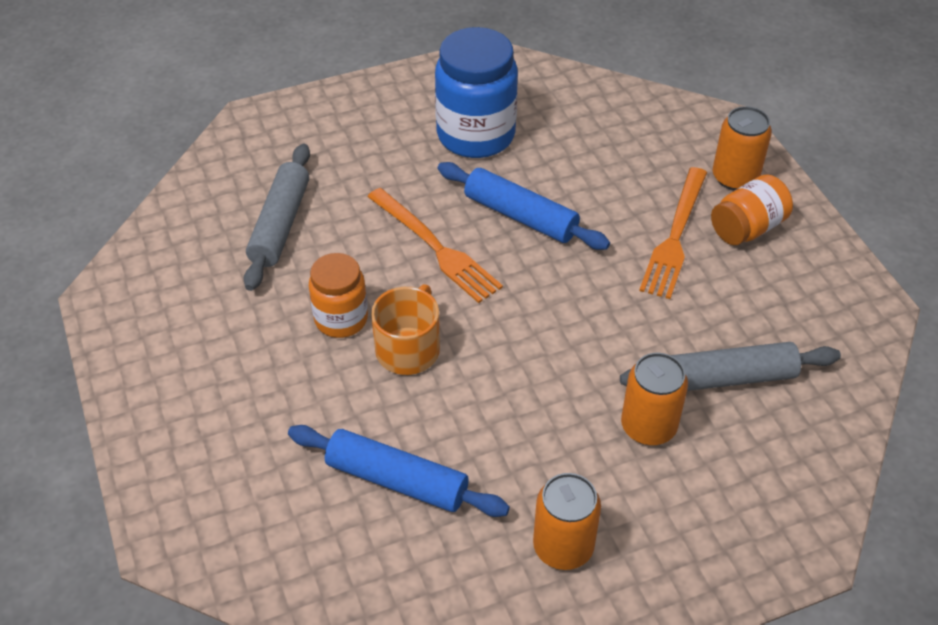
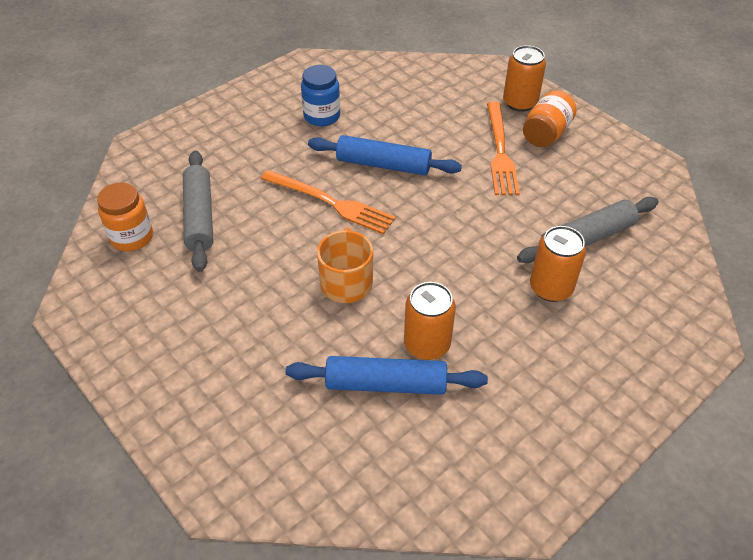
camera: 20 degrees left, 0 degrees up
(341, 319) = (282, 274): orange jar -> orange jar (132, 237)
(476, 135) = (322, 116): blue jar -> blue jar, size x0.60
(563, 547) = (535, 394): orange can -> orange can (427, 344)

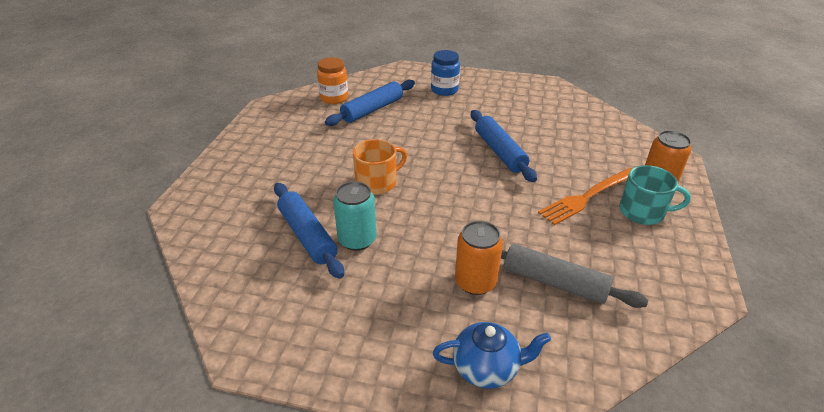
camera: 55 degrees right, 10 degrees down
(200, 216) = (372, 110): grey rolling pin -> blue rolling pin
(322, 116) = (510, 110): blue jar -> blue jar (444, 90)
(330, 203) = (438, 147): orange fork -> none
(427, 344) = (357, 240): orange can -> turquoise can
(546, 134) = (643, 212): orange jar -> turquoise mug
(650, 336) = (486, 368): none -> blue teapot

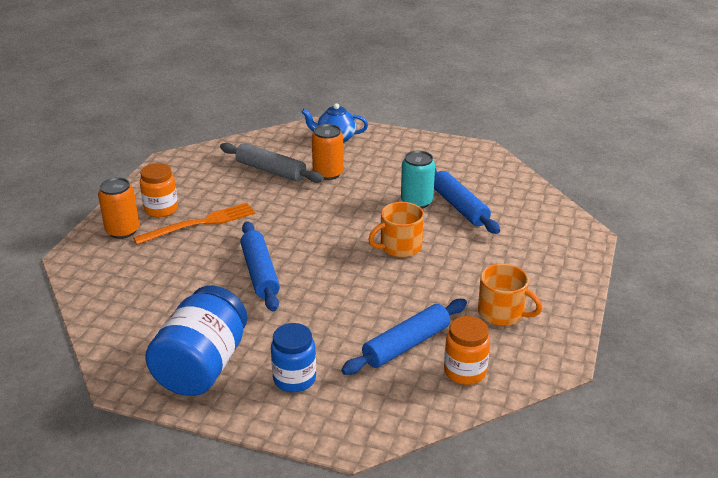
camera: 175 degrees left, 5 degrees down
(297, 132) = (502, 313): none -> orange mug
(507, 93) = (202, 366): none -> blue jar
(643, 212) = (161, 209): turquoise mug -> orange jar

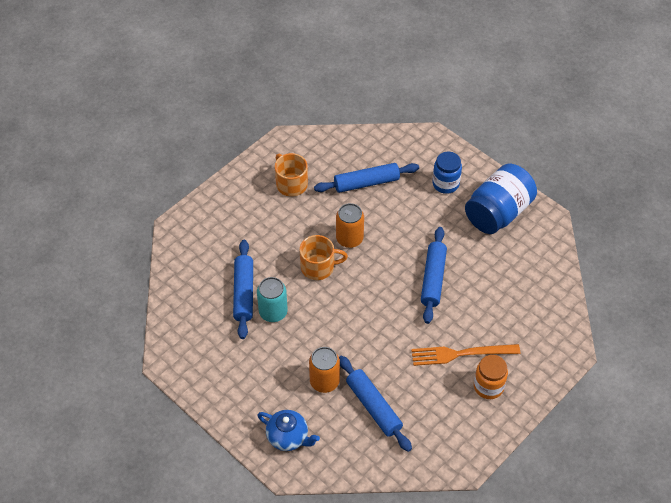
camera: 155 degrees left, 20 degrees up
(123, 231) = (526, 369): orange can -> orange can (349, 239)
(271, 171) = (373, 407): grey rolling pin -> blue rolling pin
(465, 372) = (344, 153): orange jar -> none

